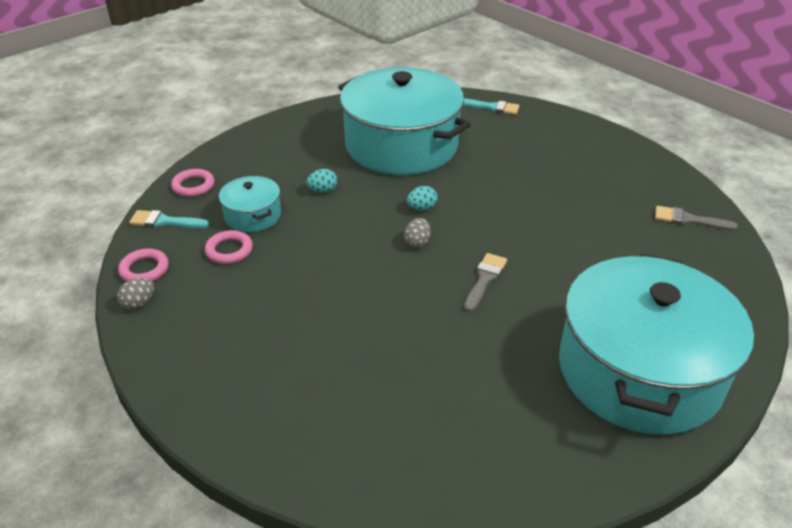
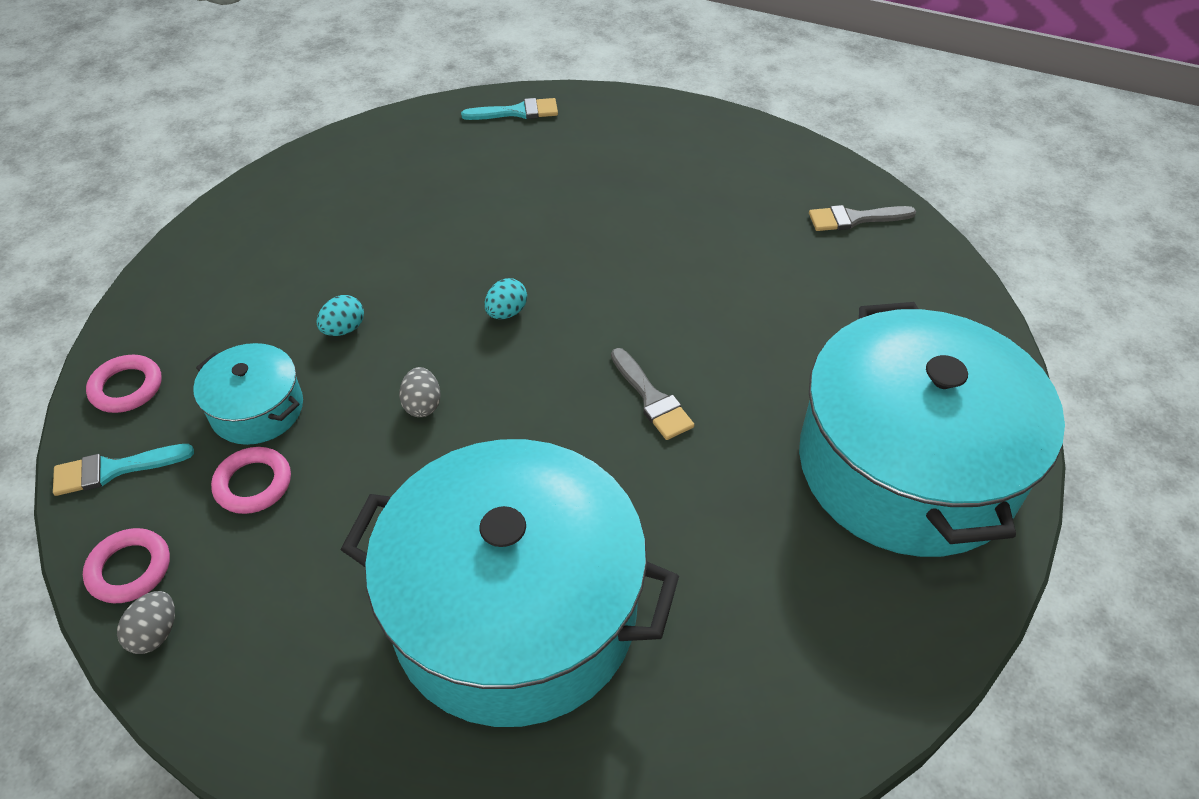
camera: 25 degrees left, 10 degrees up
(401, 145) = (421, 214): turquoise pot -> turquoise pot (515, 611)
(417, 242) = (530, 371): grey egg -> grey egg (422, 405)
(485, 279) = (652, 399): grey brush -> grey brush turned 150 degrees clockwise

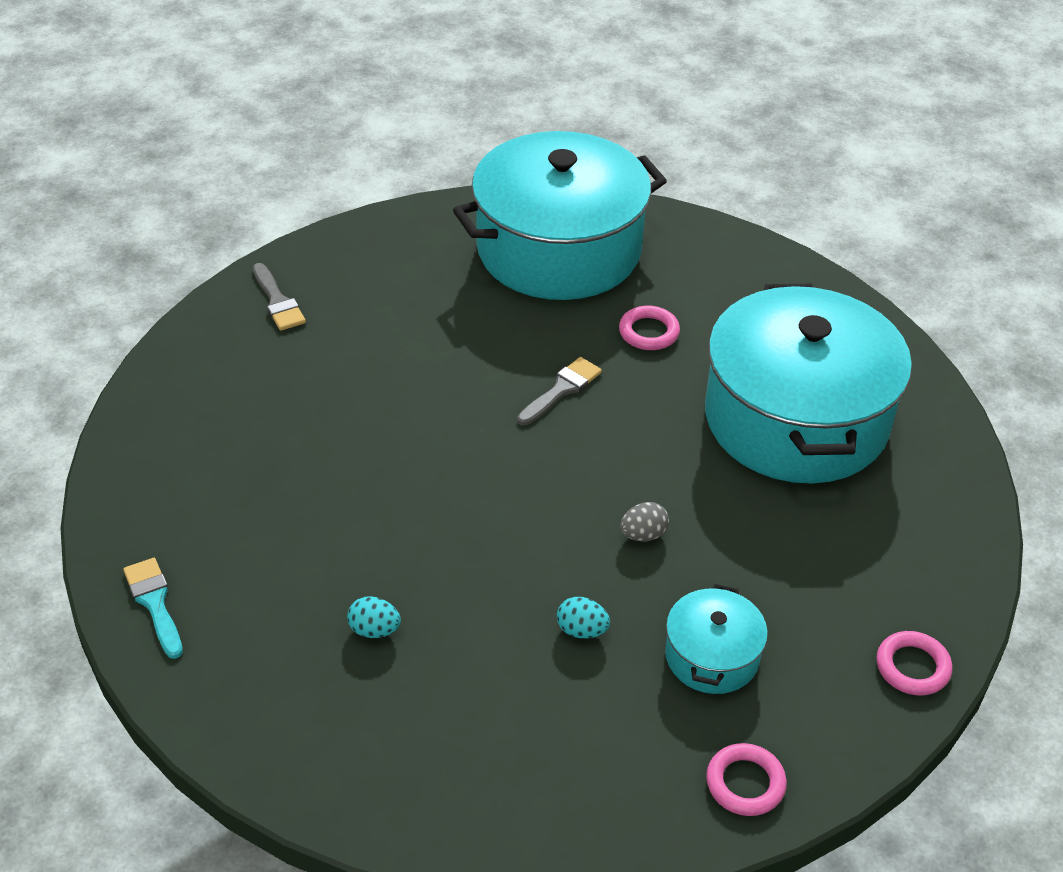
camera: 110 degrees left, 5 degrees down
(114, 469) = (836, 736): turquoise brush -> none
(155, 633) = (947, 619): grey egg -> none
(253, 484) = (788, 620): pink ring -> pink ring (649, 332)
(506, 312) = (503, 511): turquoise egg -> turquoise egg (374, 630)

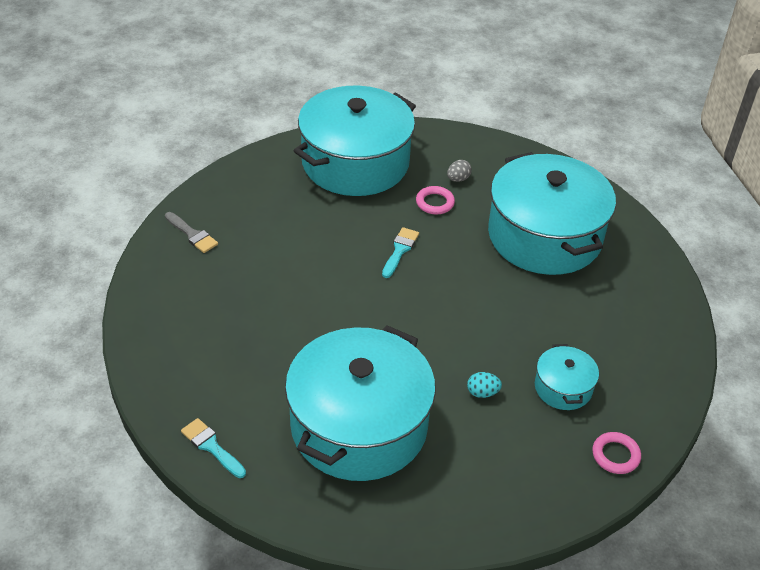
camera: 20 degrees left, 0 degrees up
(374, 630) = (359, 426): turquoise egg -> turquoise pot
(561, 390) = (400, 250): grey brush -> turquoise brush
(643, 535) = (490, 326): grey egg -> grey egg (458, 179)
(912, 667) = (674, 364): pink ring -> none

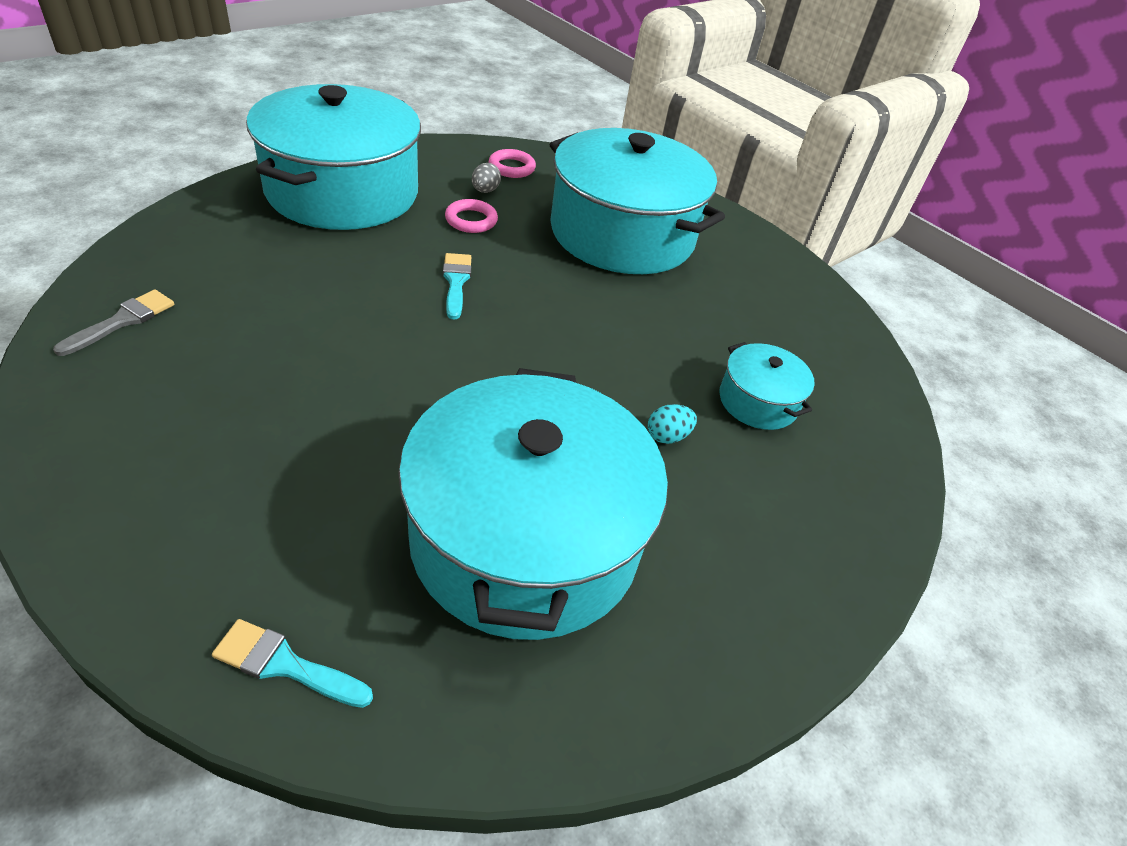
camera: 30 degrees left, 0 degrees up
(192, 234) = (123, 321): grey brush -> grey brush turned 75 degrees counterclockwise
(615, 455) = (874, 469): pink ring -> pink ring (511, 167)

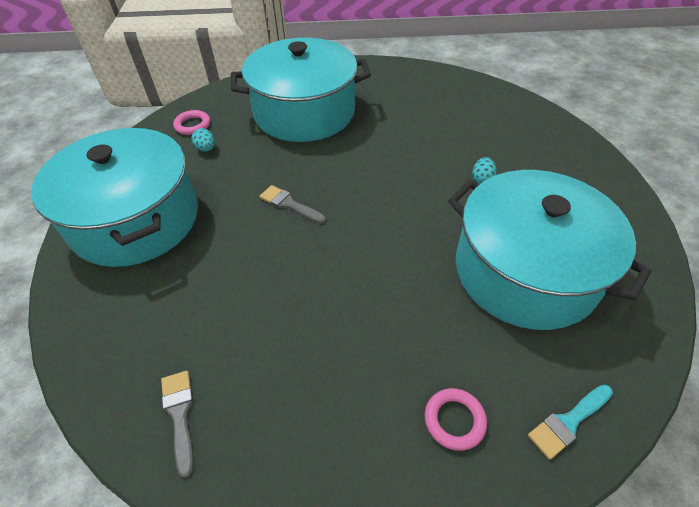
camera: 45 degrees left, 5 degrees up
(456, 282) = (289, 204): turquoise brush -> grey brush
(471, 220) = (232, 169): pink ring -> pink ring (454, 420)
(485, 191) = (206, 149): grey egg -> turquoise egg
(758, 401) = (477, 134): turquoise pot -> none

